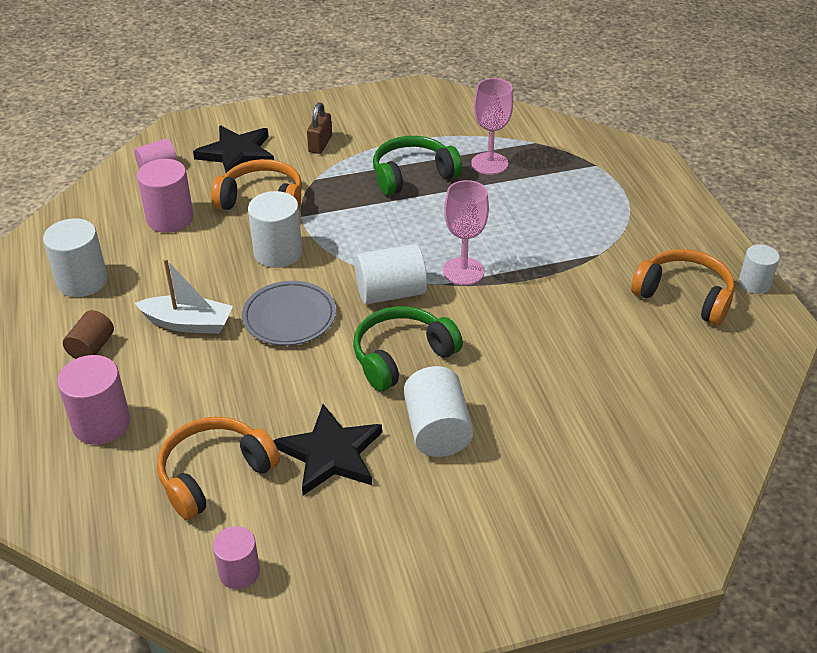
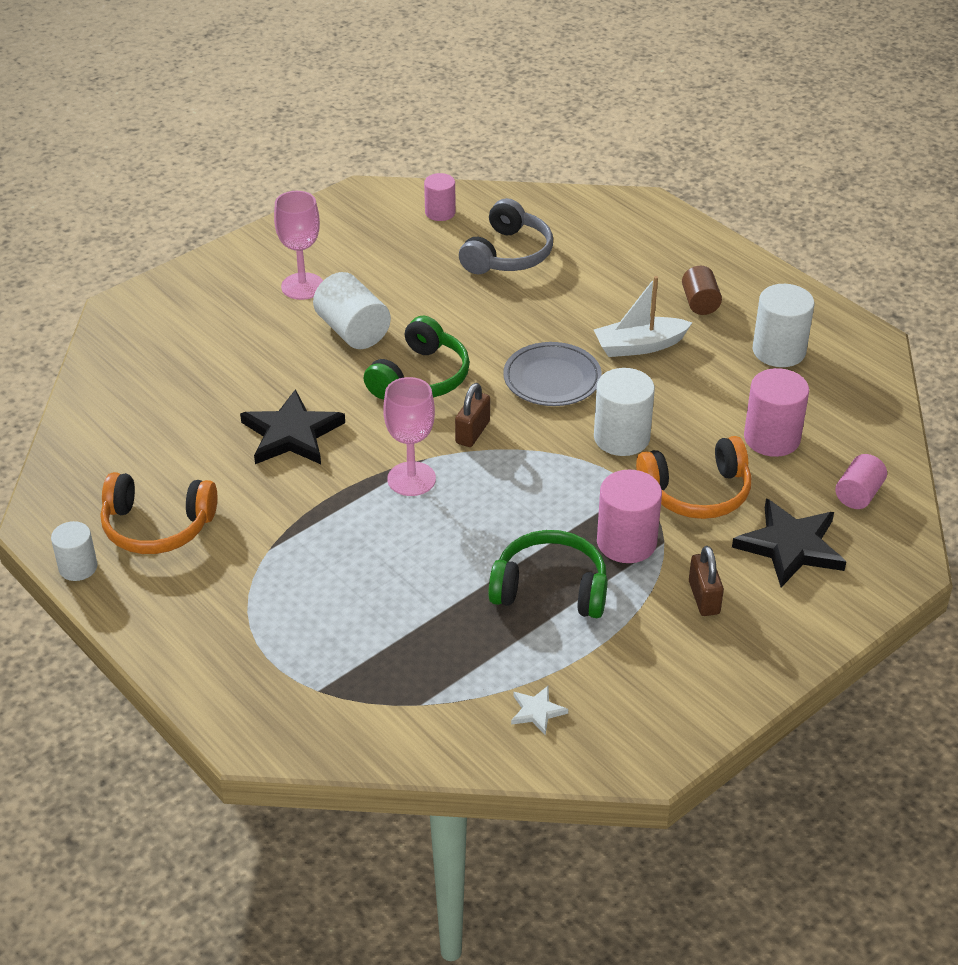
camera: 155 degrees right, 0 degrees up
(101, 423) = (627, 258): pink cylinder -> pink cylinder (626, 542)
(214, 474) = (508, 254): orange headphones -> grey headphones
(331, 453) = (429, 291): black star -> black star (291, 434)
(390, 293) = (472, 432): white cylinder -> brown padlock
(412, 175) = (550, 588): green headphones -> green headphones turned 120 degrees counterclockwise
(467, 121) = (537, 711): none -> white star
(489, 163) = (463, 642): pink goblet -> pink goblet (302, 286)

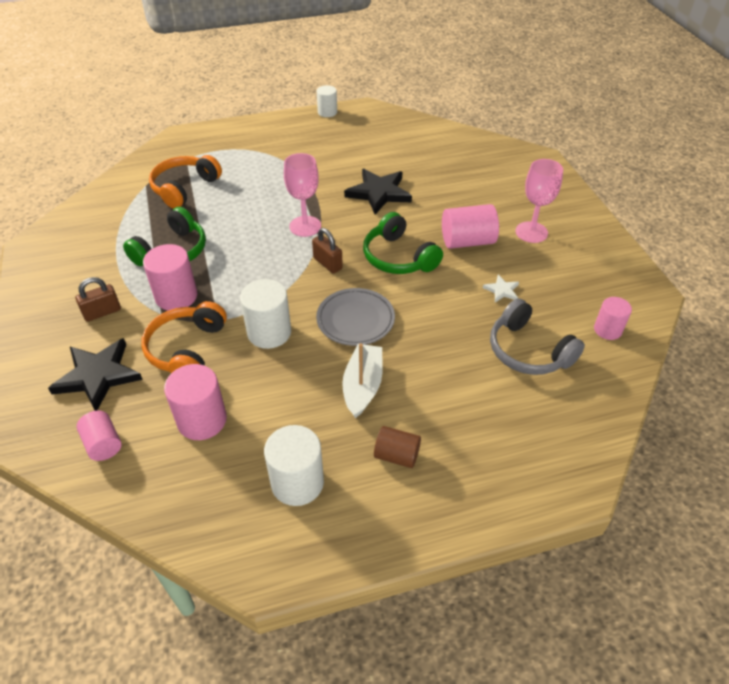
camera: 115 degrees right, 5 degrees up
(157, 527) = (337, 137): orange headphones -> orange headphones (184, 188)
(352, 331) = (467, 241): white cylinder -> pink cylinder
(537, 711) = (100, 219): white star -> white star (502, 290)
(704, 598) = (102, 312): brown padlock -> brown padlock turned 45 degrees counterclockwise

